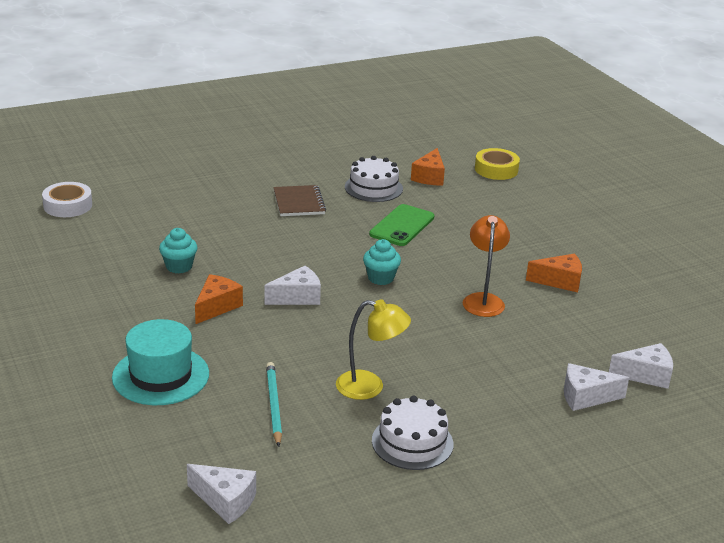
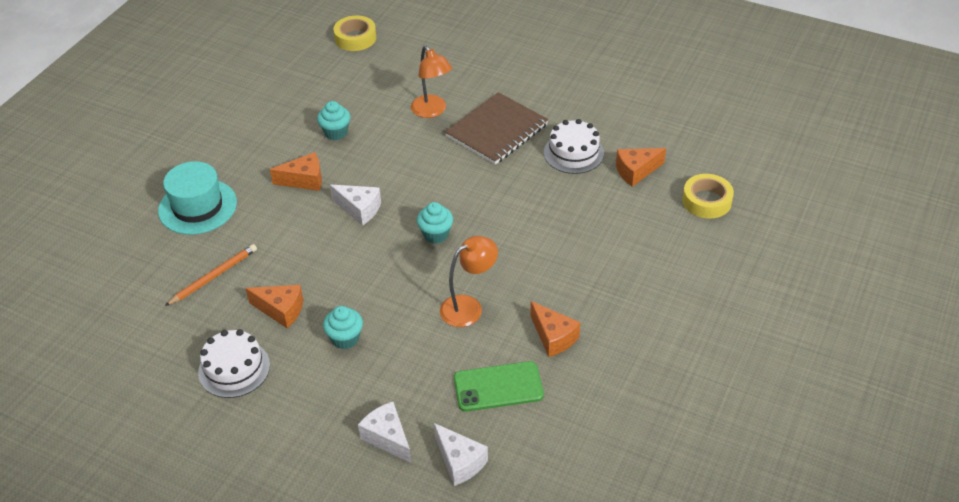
camera: 55 degrees right, 15 degrees up
(68, 205) = (355, 38): white tape -> yellow tape
(225, 501) = (92, 315): white cheese -> none
(228, 216) = (432, 111): none -> orange lamp
(273, 405) = (213, 276): turquoise pencil -> orange pencil
(299, 202) = (497, 131): brown notebook -> brown notebook, size x1.52
(370, 387) = (281, 310): yellow lamp -> orange cheese
(402, 226) = (531, 201): green phone -> green phone (498, 387)
(447, 369) = (345, 339): none -> turquoise cupcake

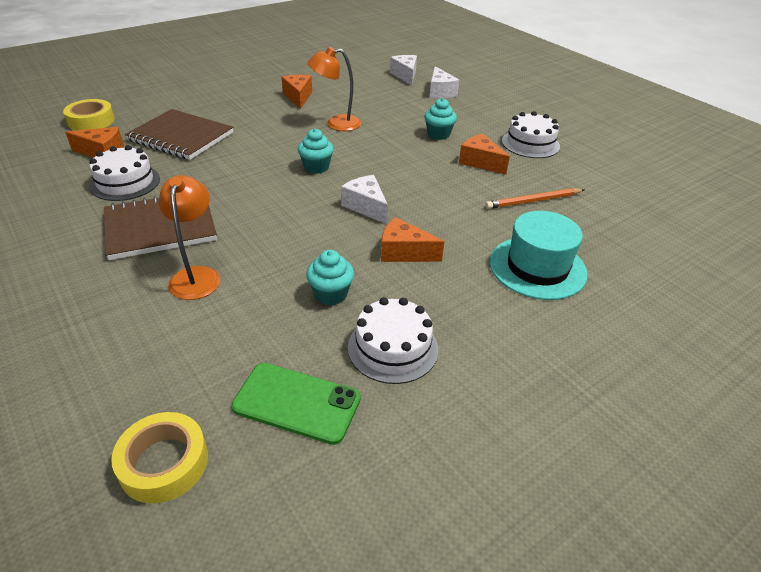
camera: 155 degrees left, 5 degrees down
(277, 118) = (393, 348): none -> white cake
(498, 387) = (356, 90): green phone -> green phone (297, 403)
(598, 218) = (181, 137): none -> brown notebook

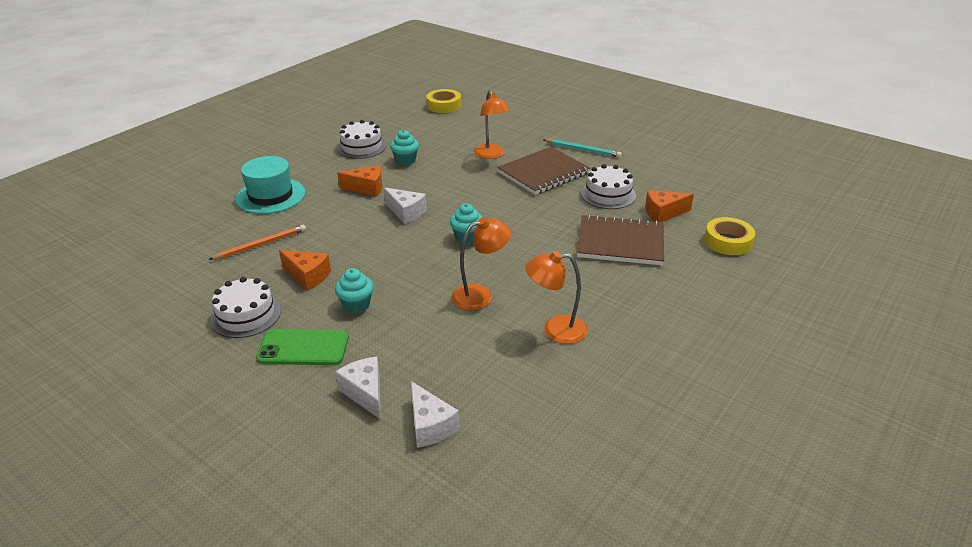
camera: 165 degrees right, 5 degrees down
(60, 255) = (583, 150): none -> turquoise pencil
(297, 403) = (401, 125): green phone -> green phone (303, 348)
(298, 97) = (555, 330): orange cheese -> orange lamp

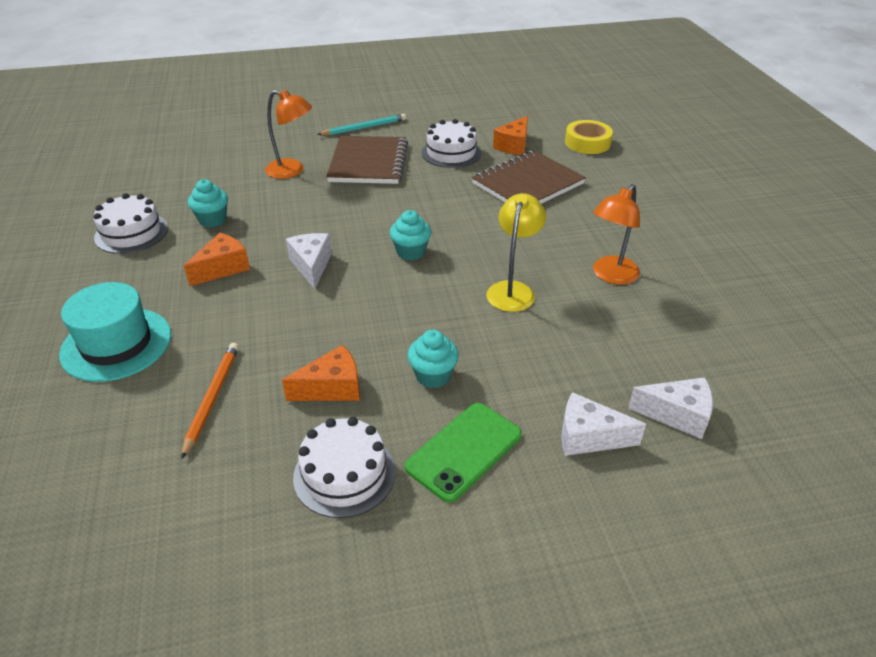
camera: 50 degrees left, 5 degrees up
(406, 212) = (311, 266): white cheese -> white cheese turned 90 degrees counterclockwise
(444, 105) = (150, 149): yellow tape -> none
(480, 295) = (513, 290): orange lamp -> yellow lamp

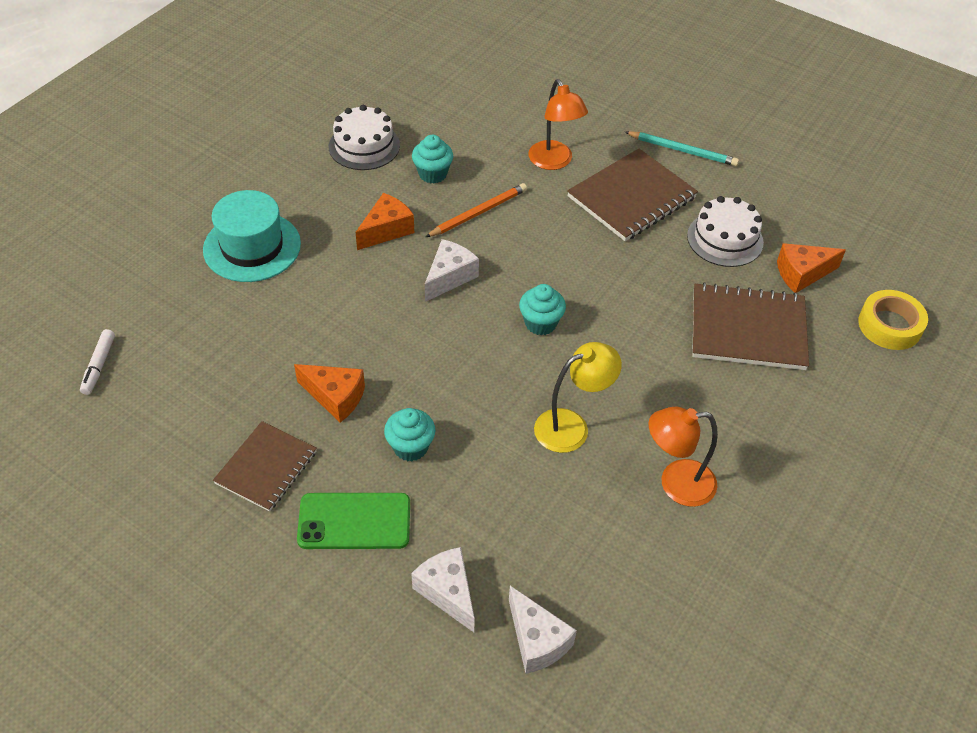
camera: 45 degrees right, 10 degrees up
(69, 528) = (99, 366): none -> white marker
(212, 398) = (258, 340): orange pencil -> orange pencil (478, 213)
(223, 268) = (386, 230): orange cheese -> orange cheese turned 45 degrees counterclockwise
(344, 474) = (266, 467): white cake -> brown notebook

